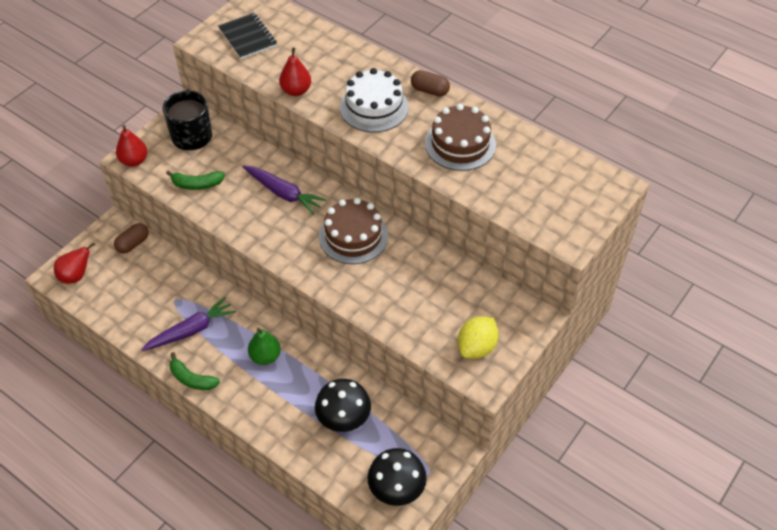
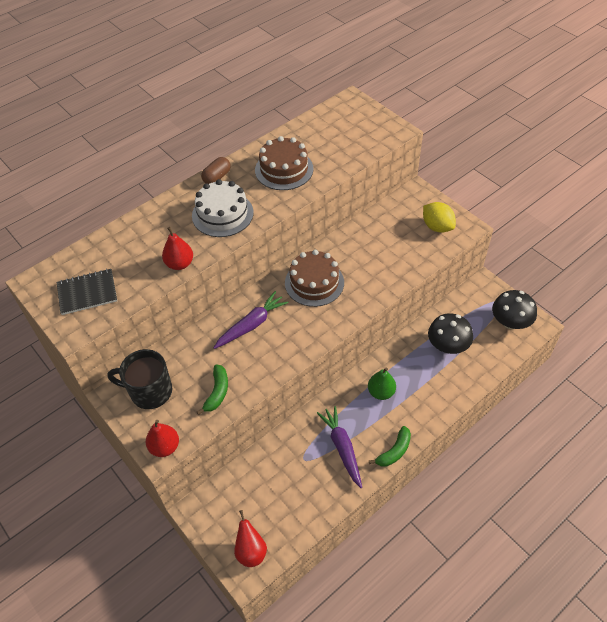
camera: 75 degrees left, 0 degrees up
(133, 244) = (225, 492): brown capsule -> none

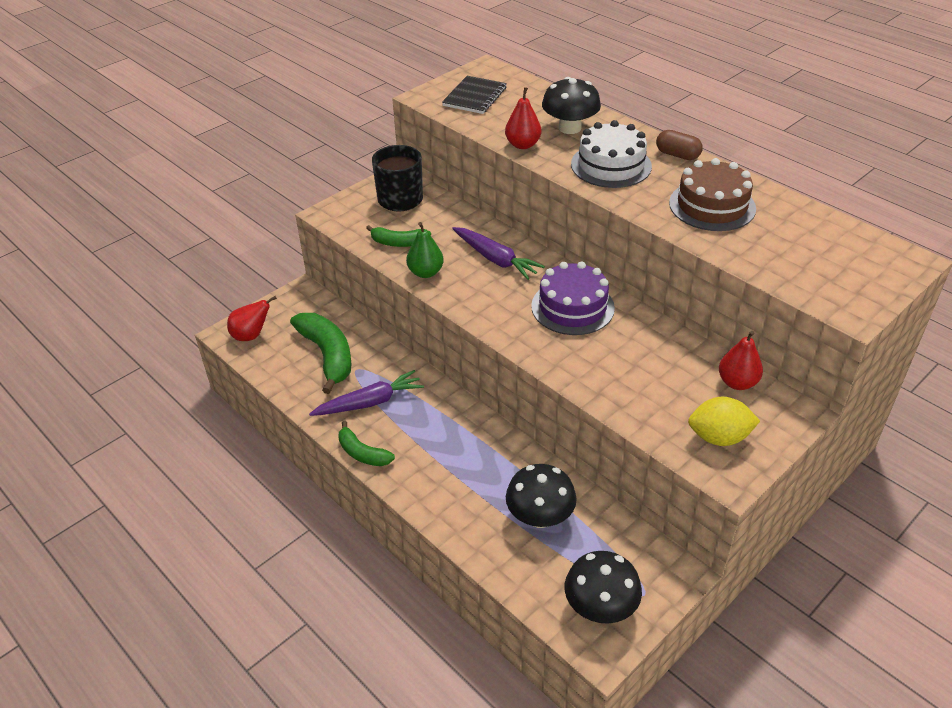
camera: 85 degrees right, 10 degrees down
(87, 293) = (474, 97): black notebook -> black notebook turned 45 degrees clockwise
(161, 233) = (569, 128): none -> black mushroom
(165, 447) = (333, 216): red pear -> red pear (737, 382)
(285, 482) = (327, 355): none -> green banana
(314, 282) = (572, 307): brown cake -> purple cake
(381, 392) = (452, 438): green pear -> green pear (425, 272)
(437, 227) = (719, 437): yellow lemon -> yellow lemon turned 45 degrees clockwise

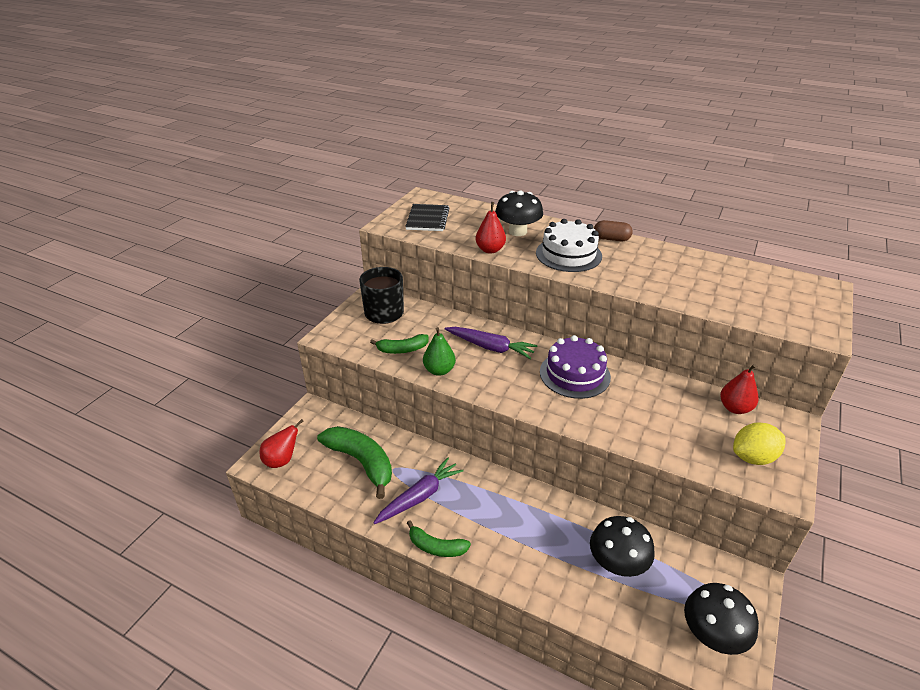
camera: 20 degrees left, 5 degrees down
(712, 206) = (664, 272): brown cake -> none

